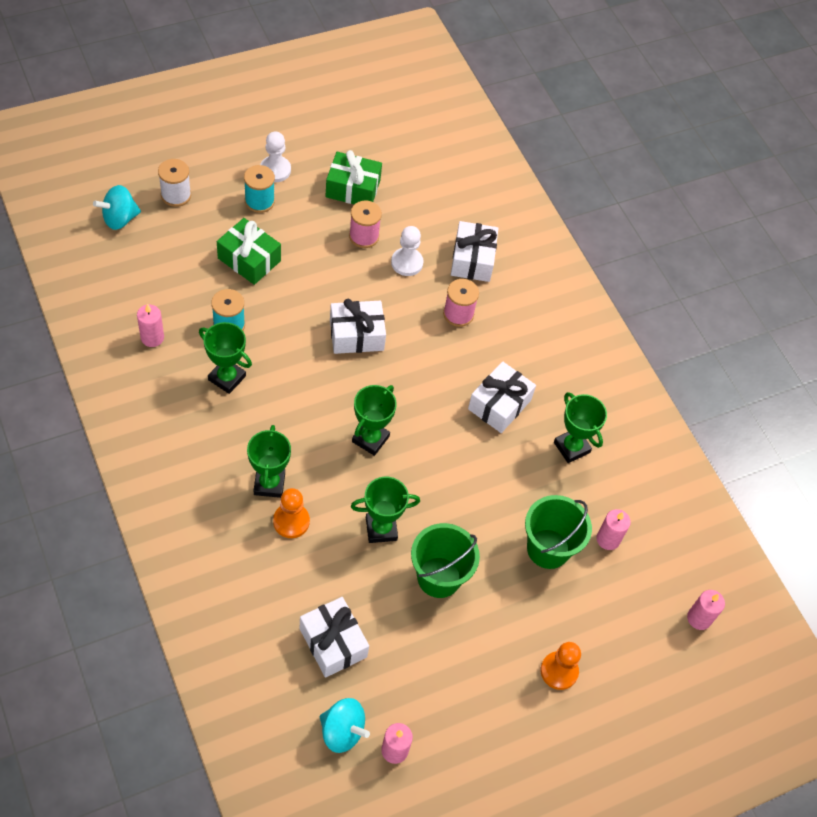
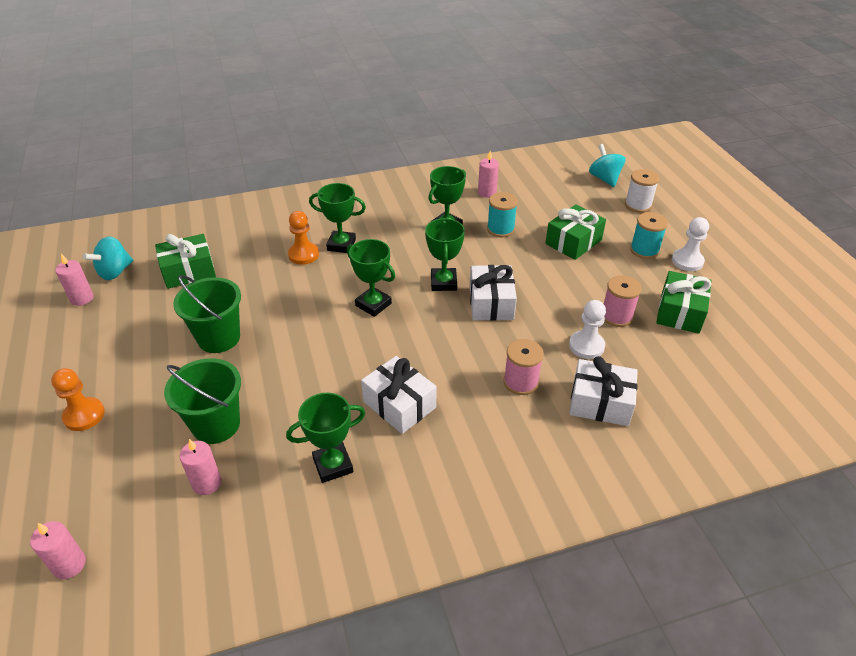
camera: 105 degrees right, 15 degrees down
(333, 642) = (189, 271): white gift -> green gift
(381, 529) = (280, 305): green trophy -> green trophy (443, 282)

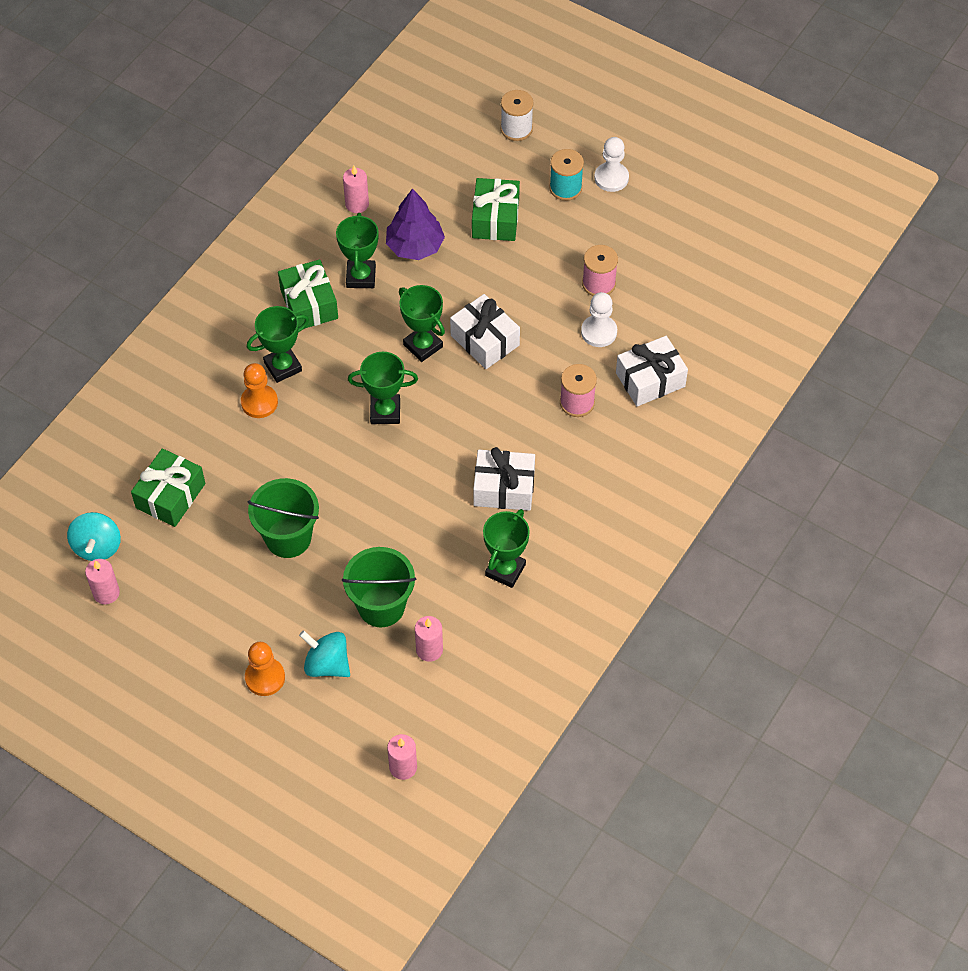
camera: 40 degrees left, 15 degrees up
(500, 229) = (415, 246): turquoise spool -> purple tree
(604, 178) = (456, 109): turquoise spinning top -> turquoise spinning top (327, 664)
(680, 312) = (645, 245): green gift -> green gift (309, 304)

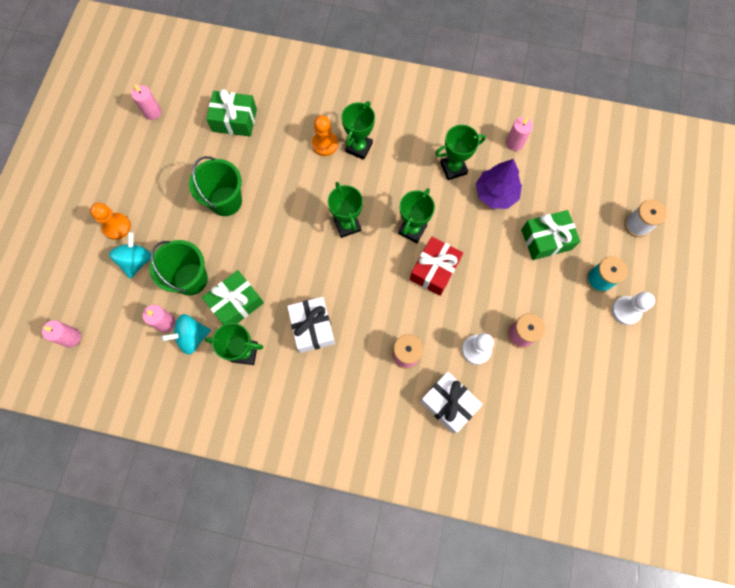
camera: 70 degrees right, 15 degrees up
(97, 547) = (184, 94): turquoise spinning top -> turquoise spinning top (192, 337)
(283, 366) = (359, 147): green trophy -> green trophy turned 75 degrees clockwise
(309, 304) = (416, 144): green gift -> green gift (236, 303)
(485, 340) = (434, 270): white gift -> red gift

